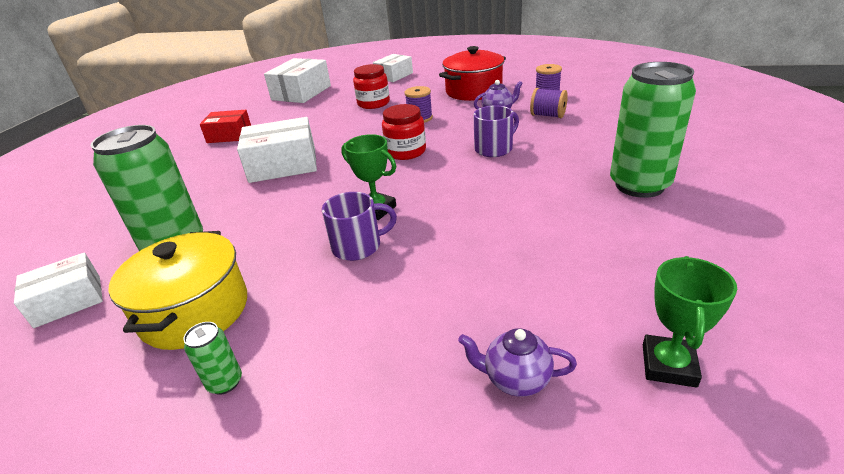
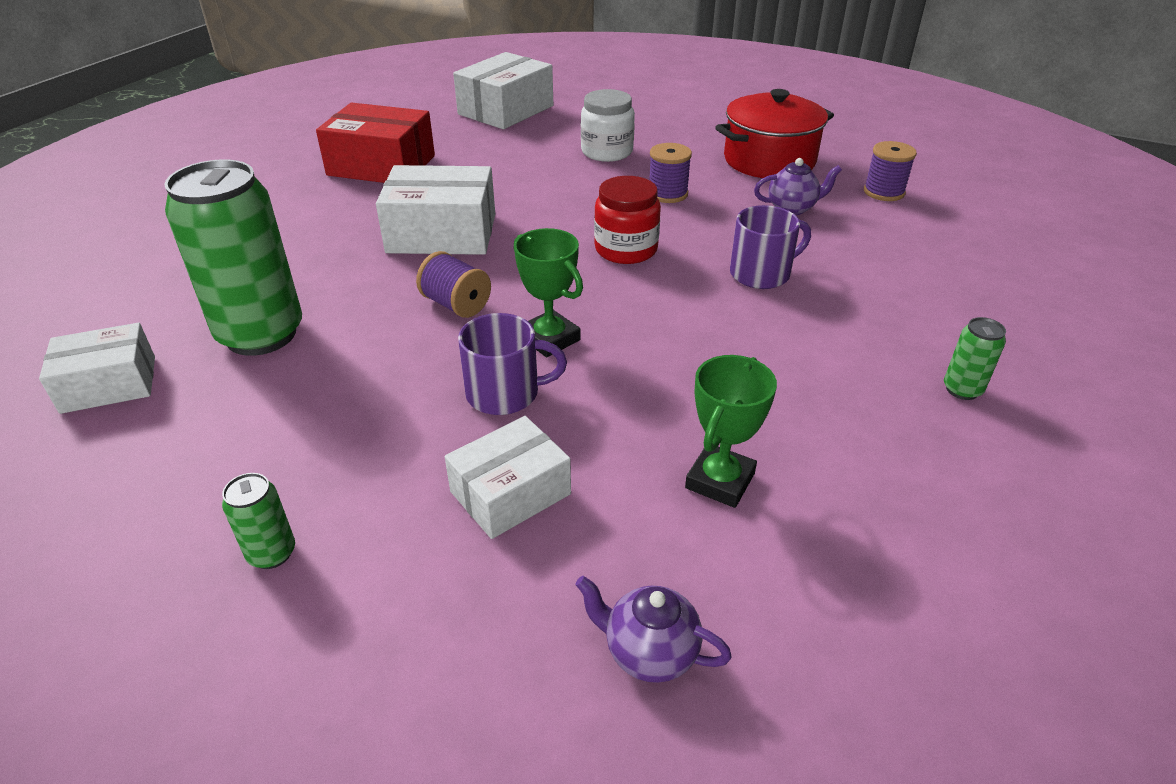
camera: 10 degrees right, 5 degrees up
(195, 311) = (261, 440): yellow pot -> none
(229, 135) = (381, 165): red box -> red box, size x1.54
(373, 103) = (607, 152): red jar -> white jar
(394, 76) = (655, 106): white box -> white box (510, 493)
(548, 115) = (869, 231): purple spool -> purple spool (456, 305)
(639, 185) = (962, 389): green can -> green can, size x0.42
(668, 365) = (873, 691): green trophy -> green trophy (720, 481)

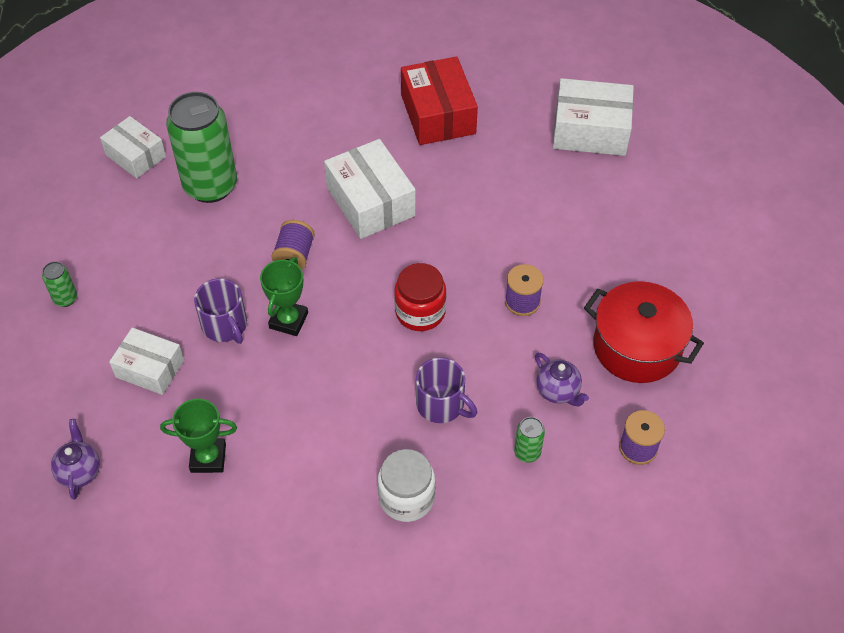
camera: 60 degrees right, 15 degrees up
(607, 152) = (565, 232): white jar -> white jar (406, 498)
(962, 389) = (368, 563): green can -> green can (527, 452)

